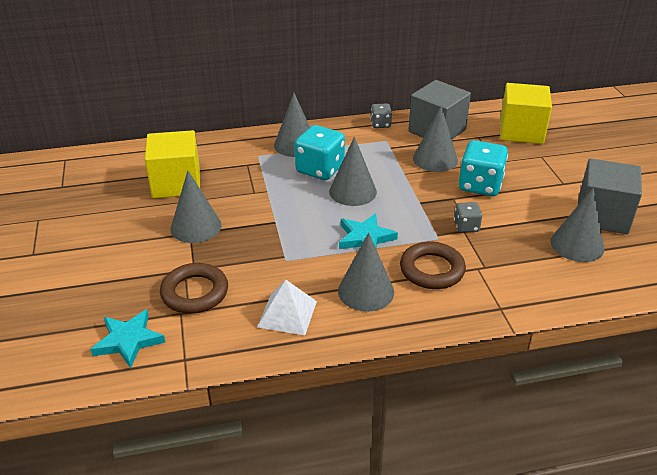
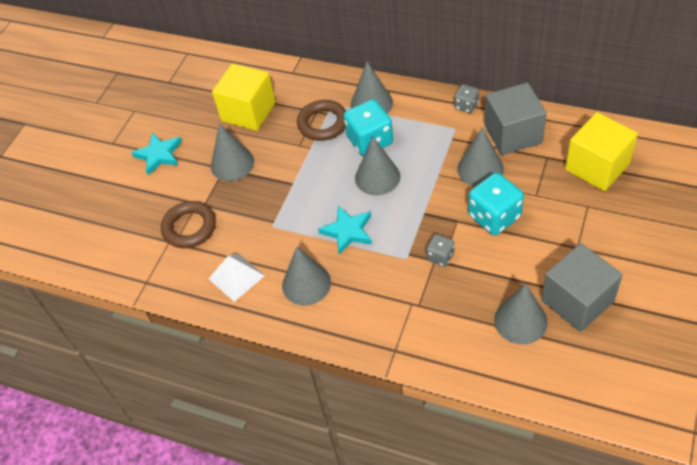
camera: 40 degrees right, 15 degrees up
(128, 341) = (122, 249): turquoise star -> turquoise star (159, 155)
(432, 270) = (373, 287): brown ring -> brown ring (323, 123)

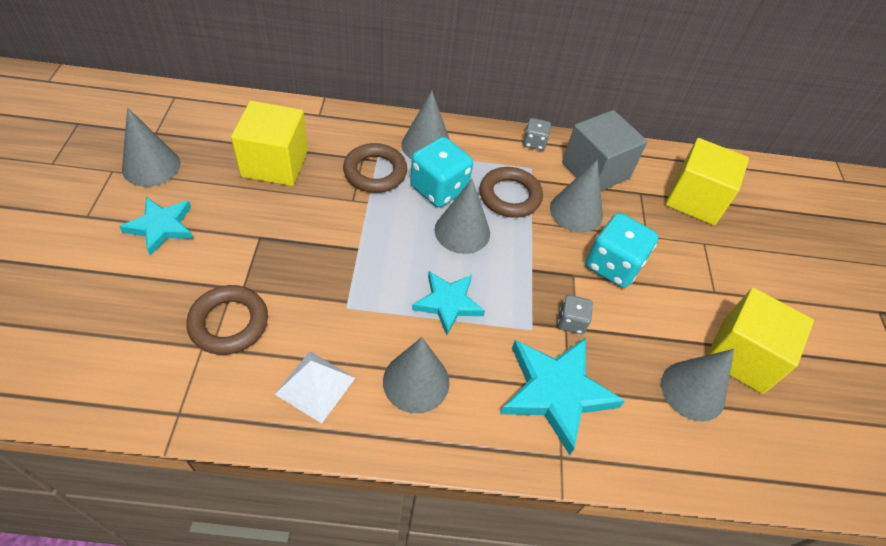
camera: 30 degrees left, 0 degrees up
(232, 164) = (270, 230): grey cone -> grey cone (151, 166)
(408, 306) = (556, 392): none -> turquoise star
(427, 151) = (510, 196): none -> brown ring
(577, 301) = (742, 355): grey cube -> yellow cube

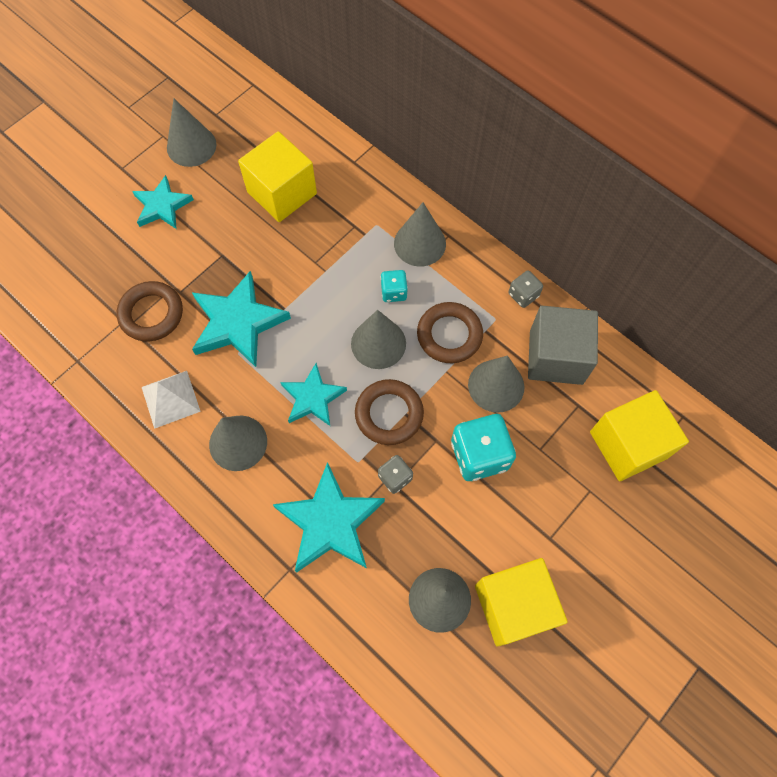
camera: 45 degrees right, 15 degrees up
(325, 282) = (238, 323): none -> turquoise star
(375, 172) = (354, 245): brown ring -> brown ring (389, 414)
(439, 188) = (394, 292): turquoise dice -> turquoise dice, size x0.53

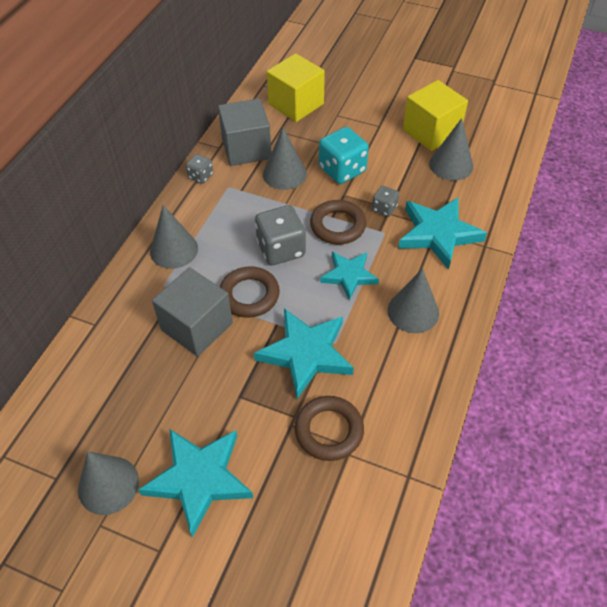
camera: 110 degrees left, 15 degrees down
(162, 206) = (199, 479): turquoise star -> turquoise star, size x1.57
(171, 399) = (403, 376): white pyramid -> none
(282, 193) = (149, 371): yellow cube -> none
(313, 240) = (197, 326): none -> grey cube
(378, 343) = (281, 249): grey cone -> grey dice
(394, 292) = (229, 253): turquoise dice -> none
(449, 335) = (254, 209): brown ring -> brown ring (249, 295)

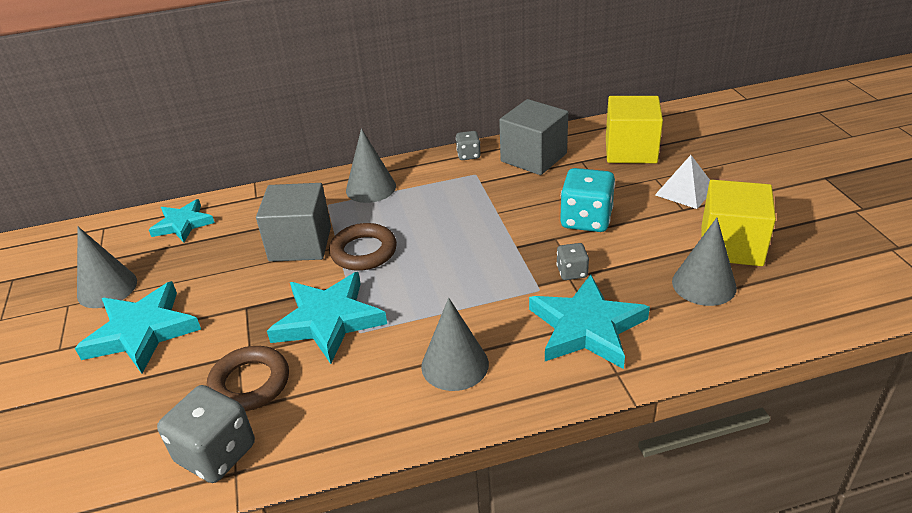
camera: 55 degrees right, 15 degrees down
(281, 249) = (437, 239): grey dice -> grey dice (216, 453)
(284, 174) = (532, 192): grey cone -> none
(337, 225) = (509, 255): brown ring -> none
(349, 276) = (453, 296): turquoise star -> turquoise star (183, 224)
(364, 113) = (685, 191): none -> white pyramid

